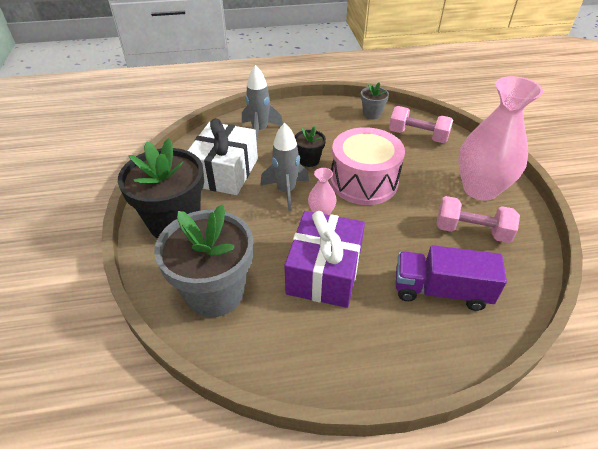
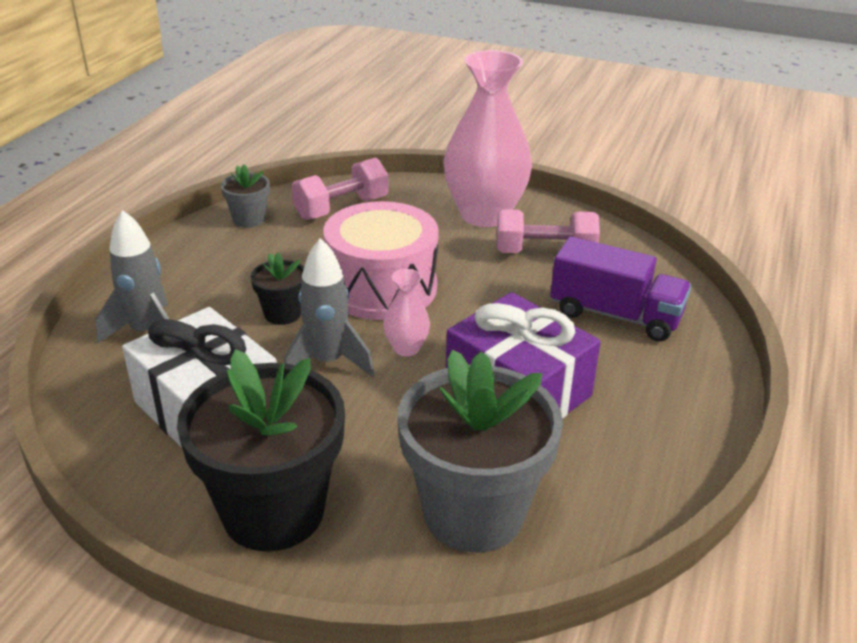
camera: 60 degrees left, 10 degrees down
(441, 290) = (615, 315): purple truck -> purple truck turned 105 degrees counterclockwise
(471, 231) = (544, 253): pink dumbbell -> pink dumbbell turned 45 degrees clockwise

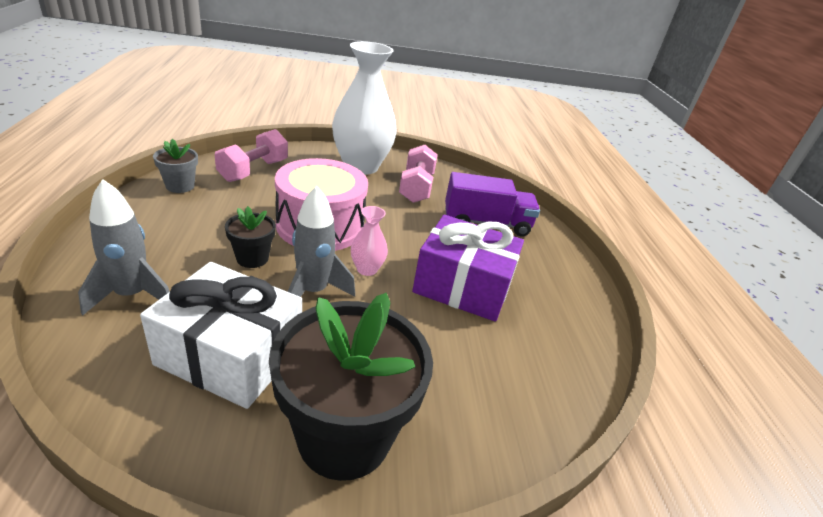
camera: 30 degrees left, 0 degrees up
(473, 513) = (496, 389): grey flower pot -> none
(484, 215) = (361, 166): pink vase -> white vase
(544, 253) = (416, 187): pink dumbbell -> pink dumbbell turned 60 degrees counterclockwise

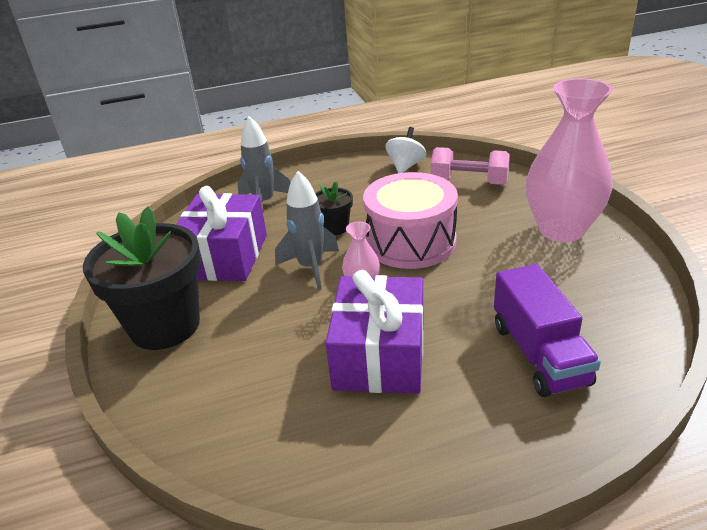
camera: 85 degrees right, 0 degrees up
(180, 186) = (405, 166): grey flower pot -> white spinning top
(230, 355) = (225, 256): white gift -> purple gift
(361, 166) = (561, 230): white vase -> pink vase
(416, 187) = (562, 278): pink dumbbell -> none

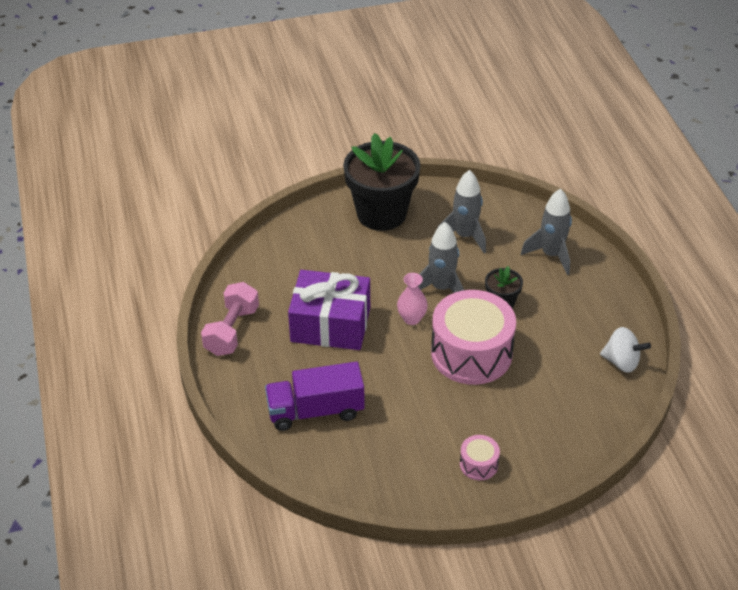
camera: 90 degrees right, 10 degrees up
(225, 256) = (465, 236): purple gift -> grey rocket
(469, 182) = (580, 410): pink dumbbell -> pink dumbbell (232, 331)
(561, 230) = (478, 464): pink vase -> pink drum

